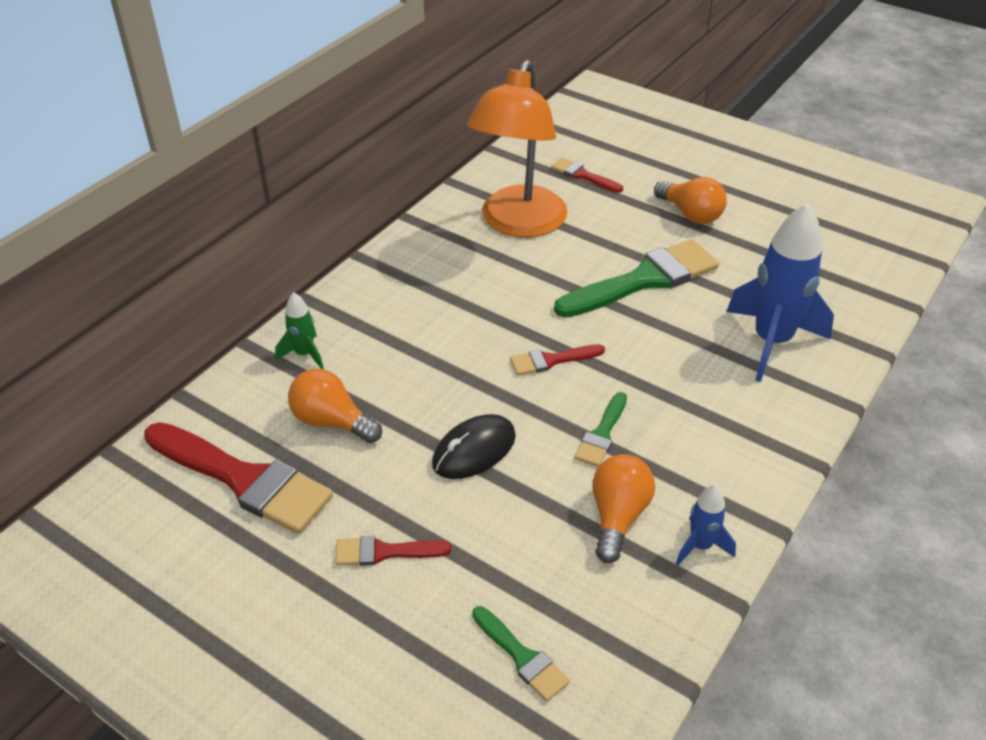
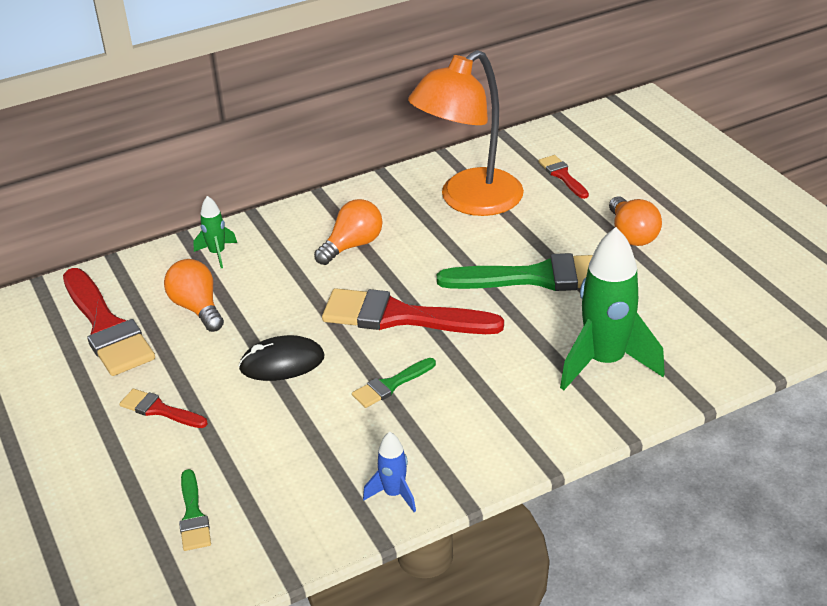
camera: 30 degrees right, 5 degrees down
(551, 360) = (400, 317): red brush -> red brush, size x2.03
(617, 516) = (348, 449): orange light bulb -> orange light bulb (352, 245)
(771, 342) = (605, 362): blue rocket -> green rocket

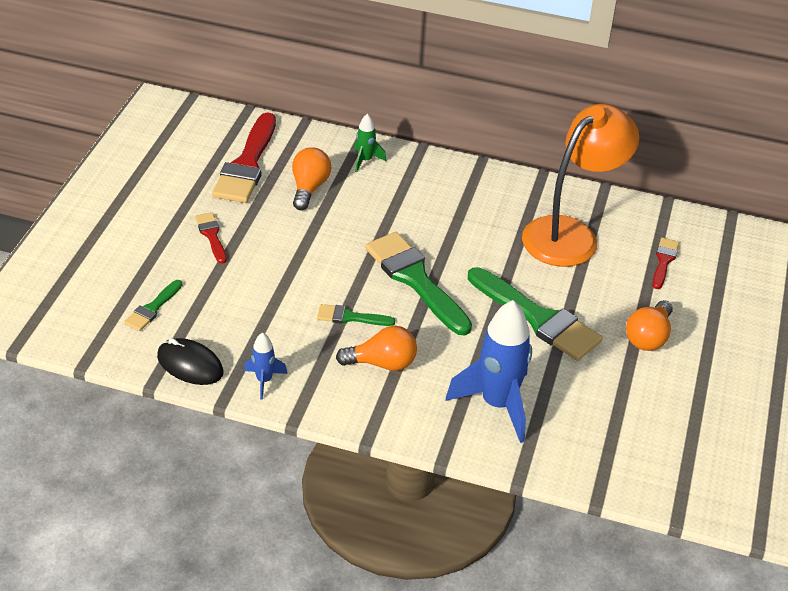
camera: 40 degrees right, 5 degrees up
(282, 363) = (309, 257): black mouse -> black mouse (190, 365)
(352, 245) = (452, 212): orange light bulb -> orange light bulb (382, 363)
(400, 317) = (415, 280): red brush -> green brush
(469, 201) = (570, 234): orange lamp -> orange lamp turned 135 degrees clockwise
(605, 362) = (497, 404): green rocket -> blue rocket

